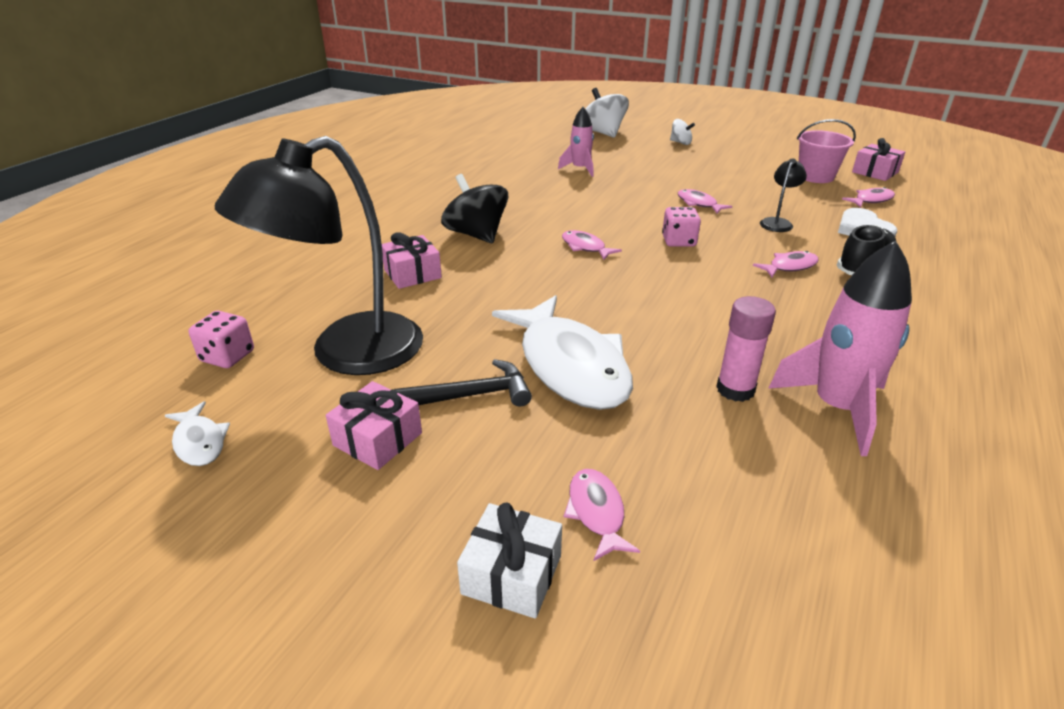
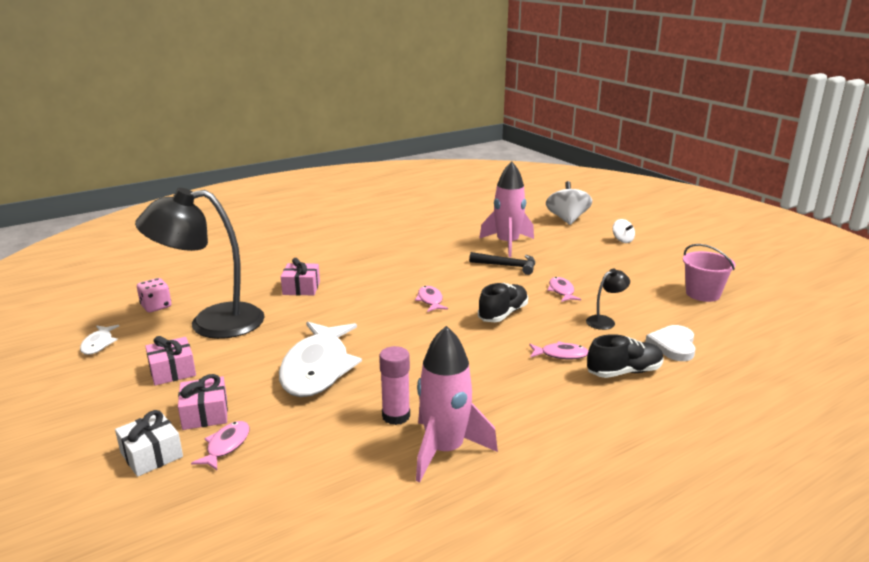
camera: 30 degrees right, 10 degrees down
(472, 395) = (244, 366): black hammer -> black hammer (507, 266)
(476, 235) = (371, 273): black spinning top -> none
(580, 169) = (507, 244): pink rocket -> pink rocket, size x1.66
(678, 241) = (503, 314): pink dice -> black shoe
(871, 200) = (723, 325): pink fish -> none
(875, 172) = (770, 303): pink gift -> pink gift (205, 414)

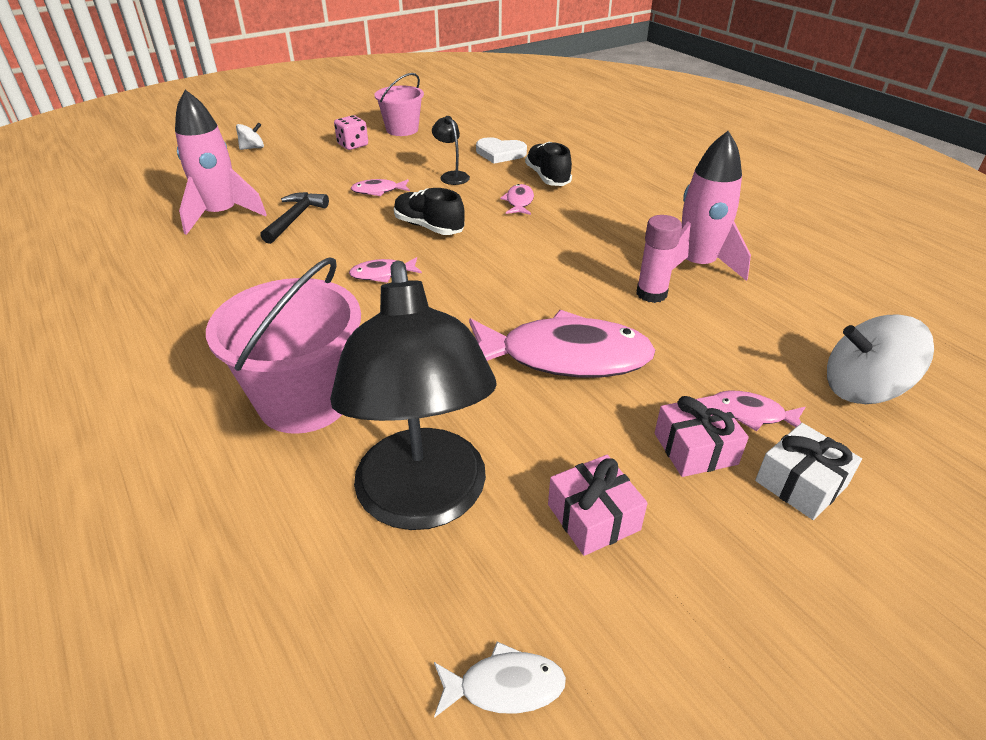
camera: 90 degrees left, 15 degrees up
(156, 306) = (332, 623): pink dice -> pink dice (353, 145)
(301, 288) = (305, 400): pink gift -> pink bucket
(317, 368) = (565, 357): white fish -> pink fish
(567, 219) = (161, 171): white spinning top -> white spinning top (862, 388)

